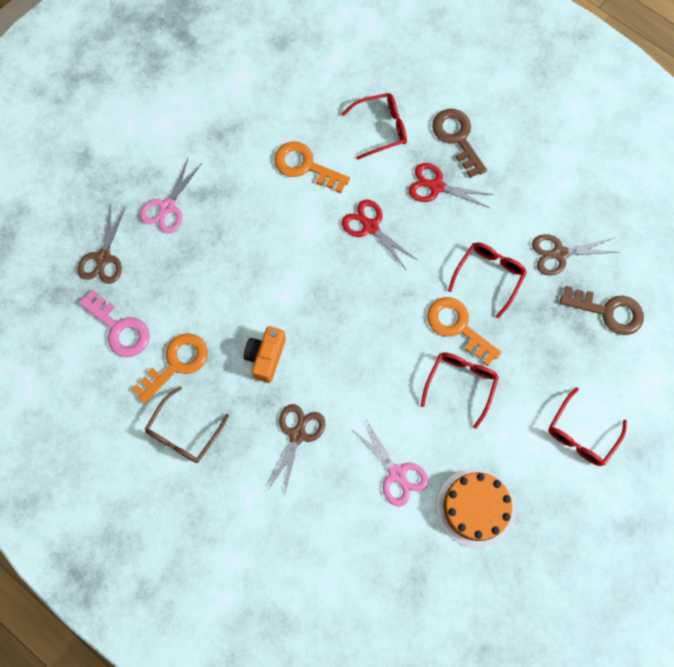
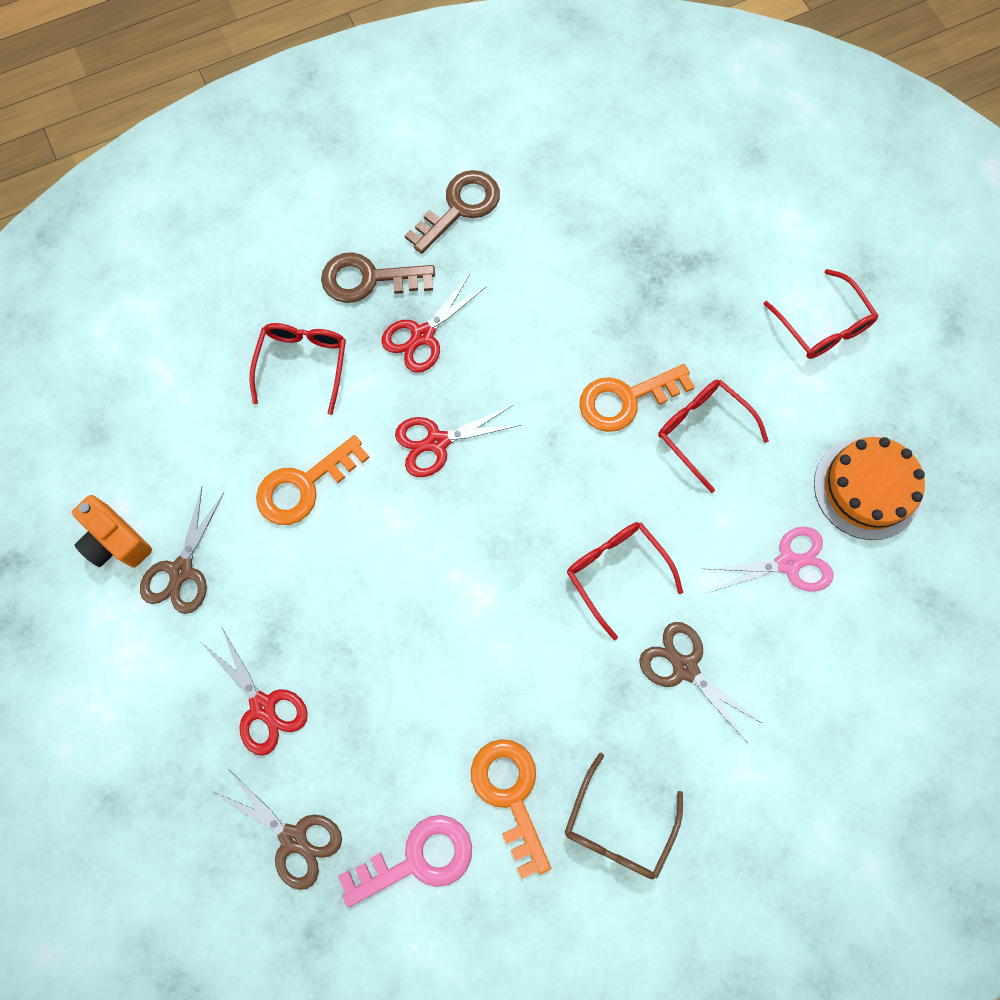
camera: 65 degrees left, 0 degrees up
(167, 207) = (263, 706): pink scissors -> red scissors
(183, 433) = (617, 828): brown glasses -> brown glasses turned 60 degrees clockwise
(266, 357) = (557, 662): orange camera -> orange camera (116, 541)
(489, 275) = (575, 331): red glasses -> red glasses (616, 571)
(559, 253) = (585, 239): brown scissors -> brown scissors (181, 570)
(608, 311) = (683, 223): brown key -> brown key (459, 207)

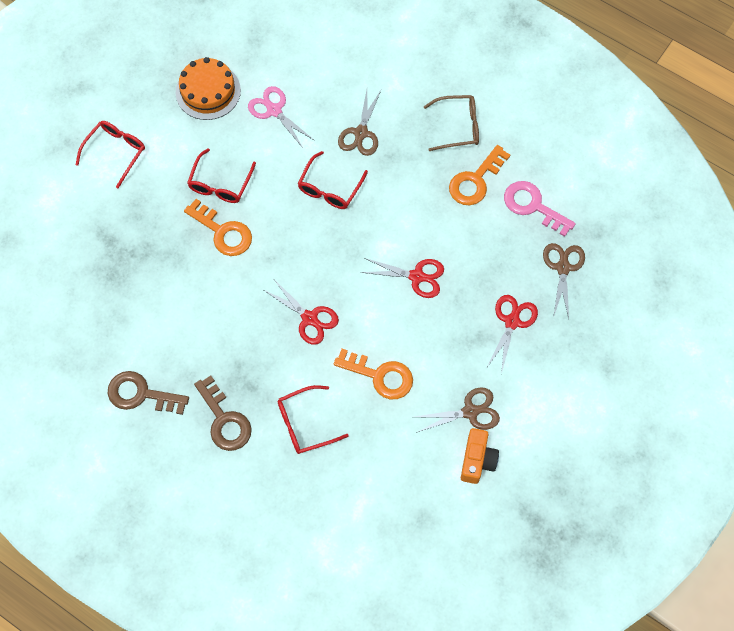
camera: 120 degrees left, 5 degrees down
(423, 335) = (245, 365): red scissors -> red scissors (416, 276)

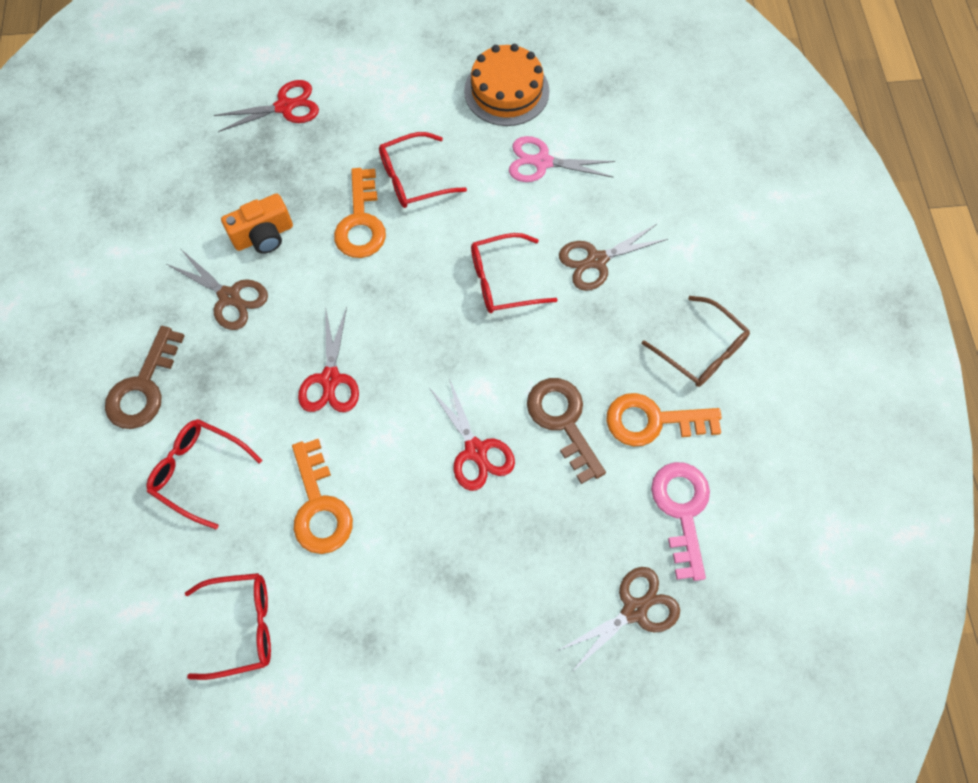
camera: 50 degrees right, 0 degrees up
(116, 152) = (366, 67): red glasses -> red glasses (242, 625)
(141, 394) = (115, 287): brown key -> brown key (563, 421)
(274, 110) = (542, 162): pink scissors -> pink scissors turned 90 degrees counterclockwise
(470, 412) = (353, 645): brown scissors -> brown scissors (229, 297)
(477, 460) = (296, 704): orange camera -> orange camera (264, 236)
(512, 322) = (510, 604): red scissors -> red scissors (284, 107)

